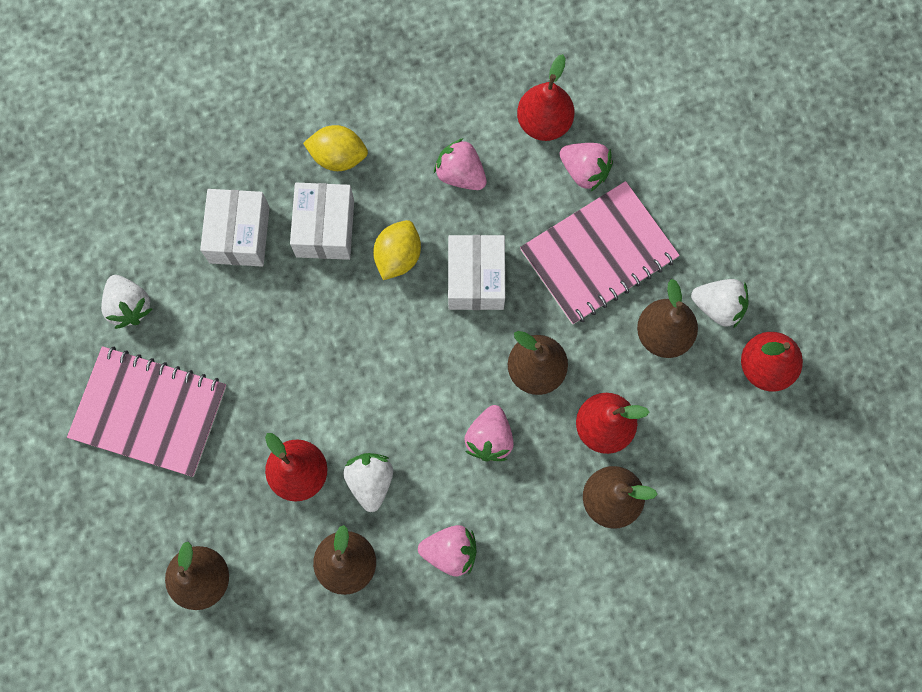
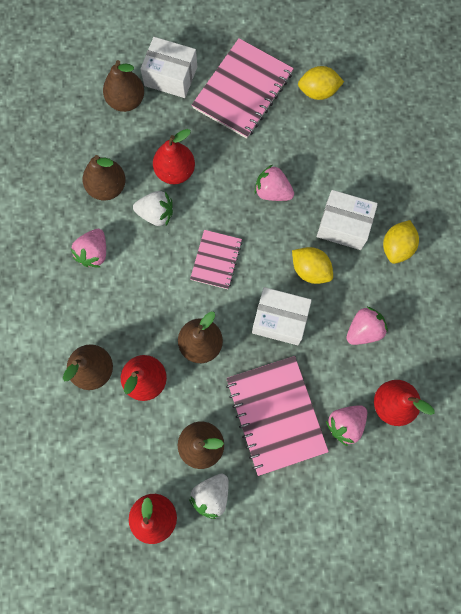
camera: 105 degrees right, 0 degrees up
(129, 306) = (318, 92): white strawberry -> yellow lemon
(239, 235) = (352, 169): white box -> white box (170, 76)
(416, 381) = (216, 260): none -> pink notebook
(489, 438) = (161, 298): pink strawberry -> pink strawberry (272, 191)

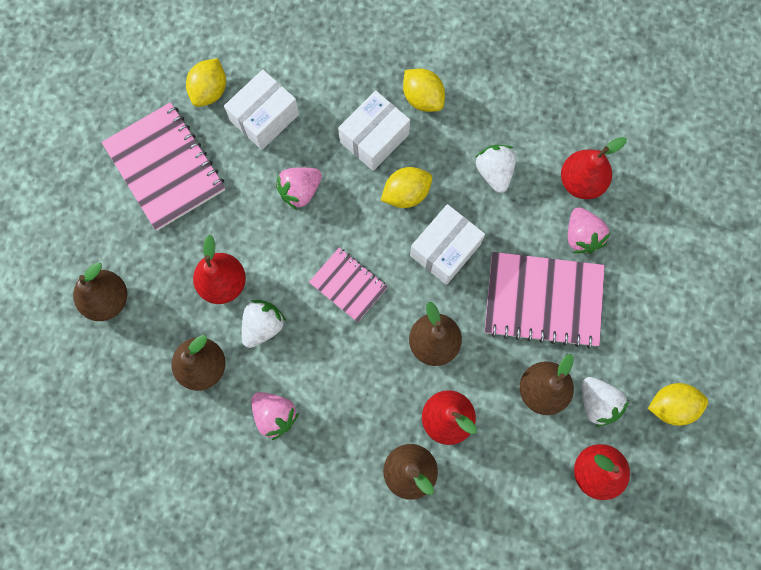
camera: 65 degrees left, 0 degrees up
(170, 76) = (104, 237): white box -> white box (264, 117)
(237, 558) = (671, 406): none -> yellow lemon
(363, 330) = (494, 172): pink strawberry -> white strawberry

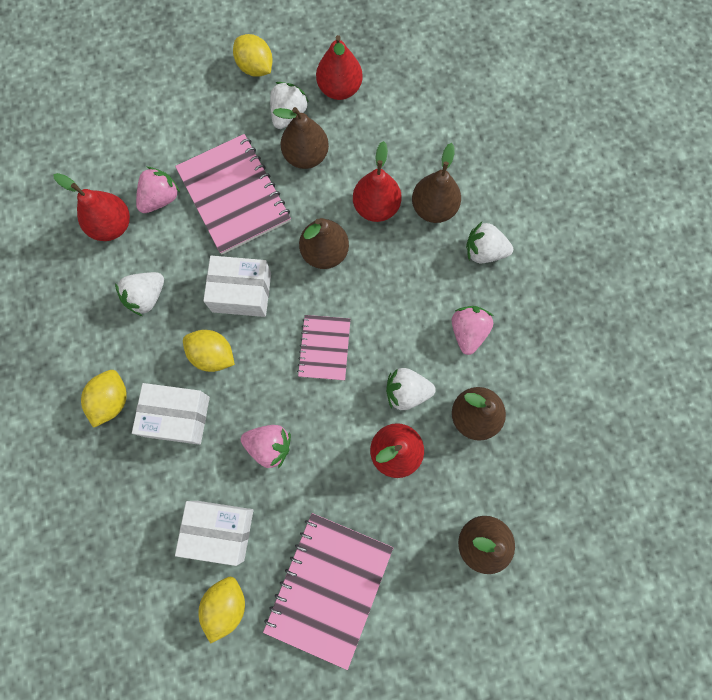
camera: 125 degrees left, 0 degrees up
(210, 91) = (226, 604): yellow lemon -> yellow lemon turned 60 degrees counterclockwise
(336, 487) = (484, 251): none -> white strawberry

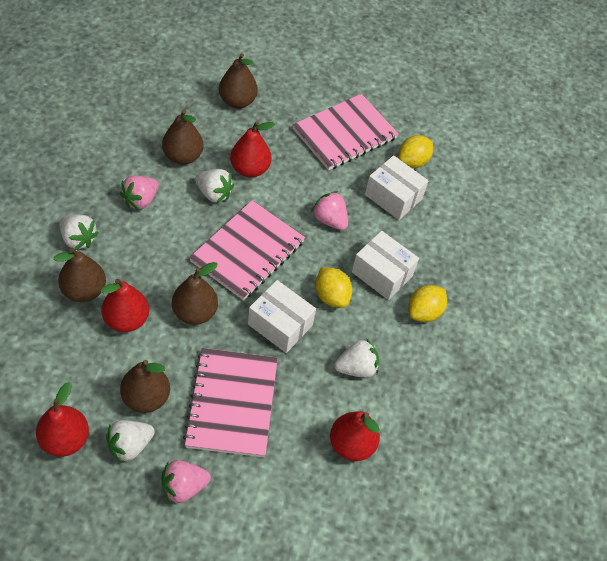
camera: 155 degrees left, 20 degrees down
(160, 199) = (295, 441): pink strawberry -> pink strawberry (184, 487)
(255, 68) = (121, 515): yellow lemon -> none
(324, 348) = (248, 251): pink notebook -> pink notebook, size x1.76

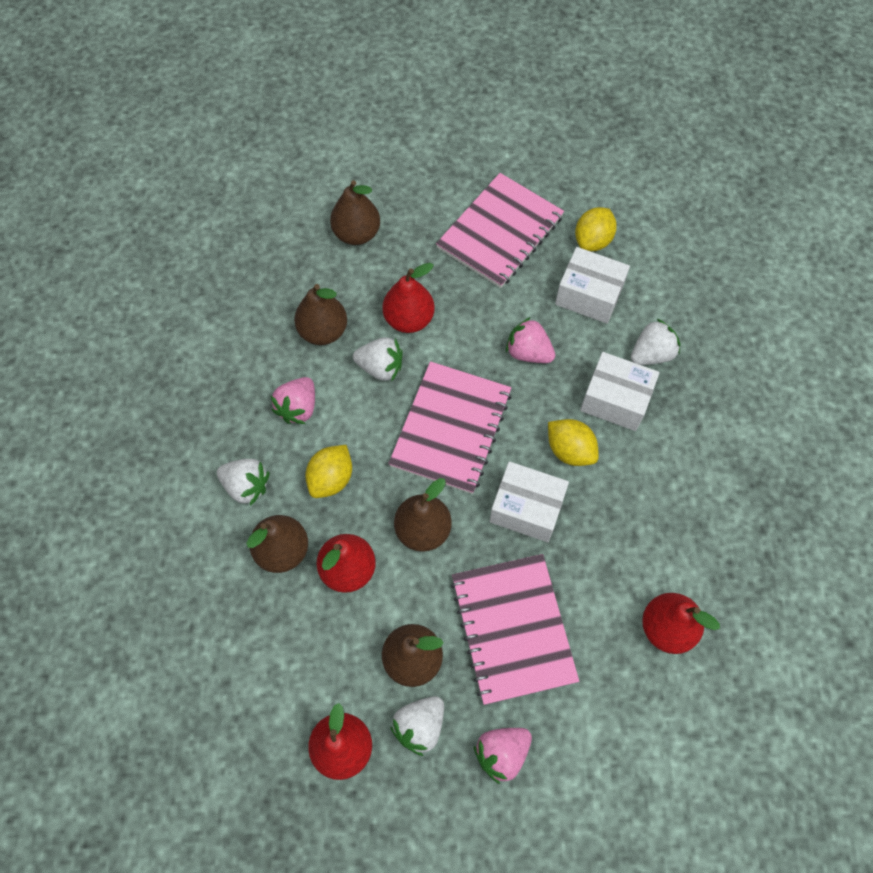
camera: 10 degrees left, 10 degrees up
(356, 368) = (634, 530): white strawberry -> white strawberry (651, 354)
(424, 312) = (681, 431): yellow lemon -> yellow lemon (331, 479)

